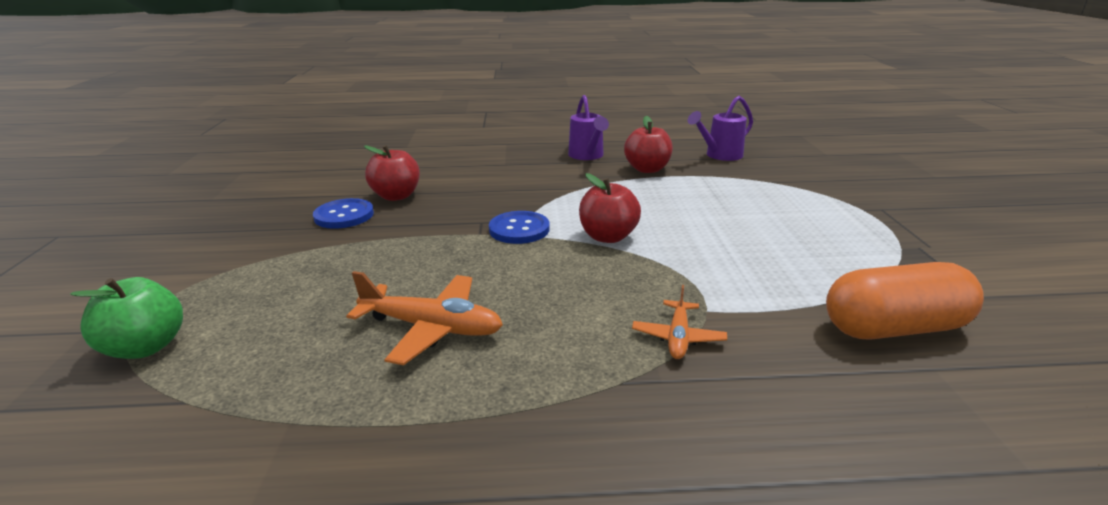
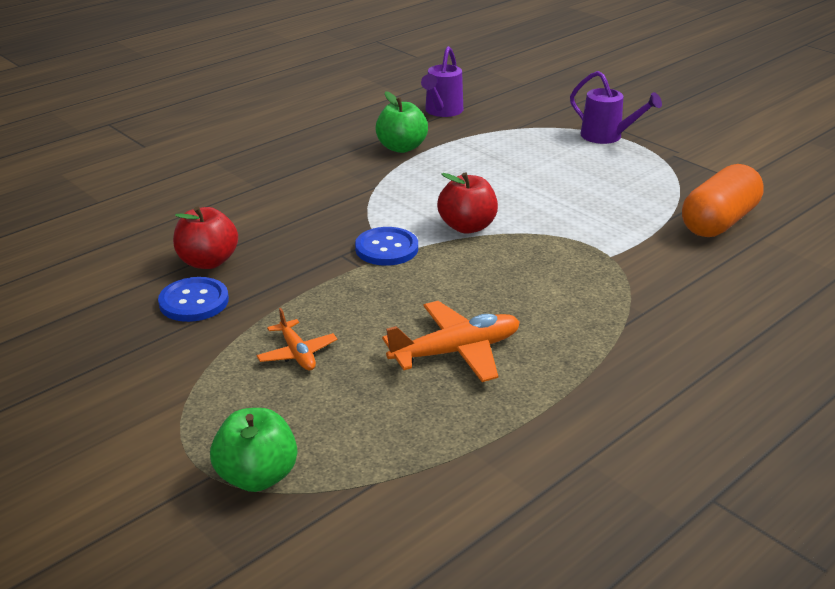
camera: 40 degrees left, 5 degrees up
(587, 156) = (324, 150): purple watering can -> purple watering can (607, 137)
(647, 169) = (401, 147): red apple -> green apple
(678, 337) = (617, 282): orange plane -> orange plane (297, 353)

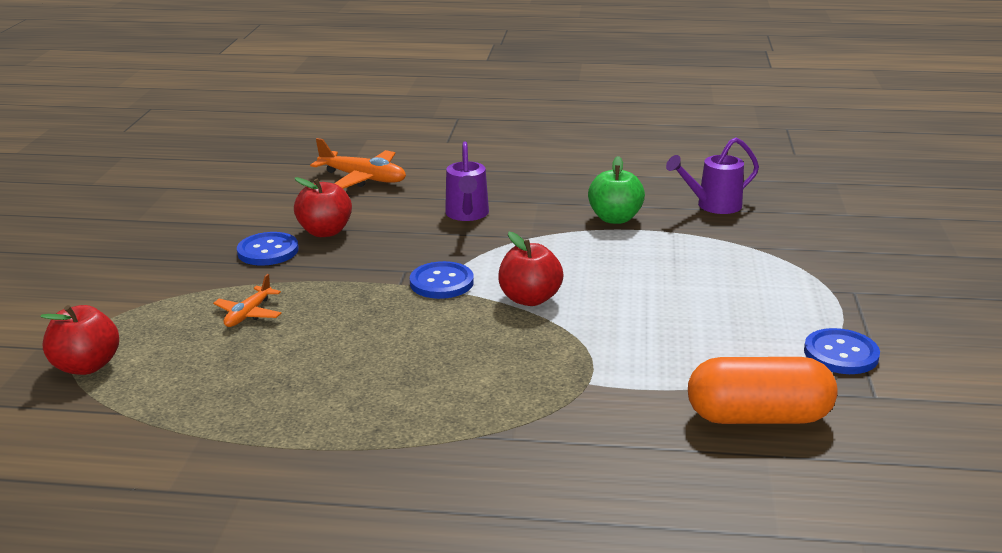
camera: 50 degrees right, 5 degrees down
(257, 476) = (87, 366): green apple -> red apple
(456, 351) = (329, 374): orange plane -> orange plane (363, 178)
(607, 137) = (823, 293): purple watering can -> purple watering can (467, 215)
(682, 166) = (841, 354): none -> blue button

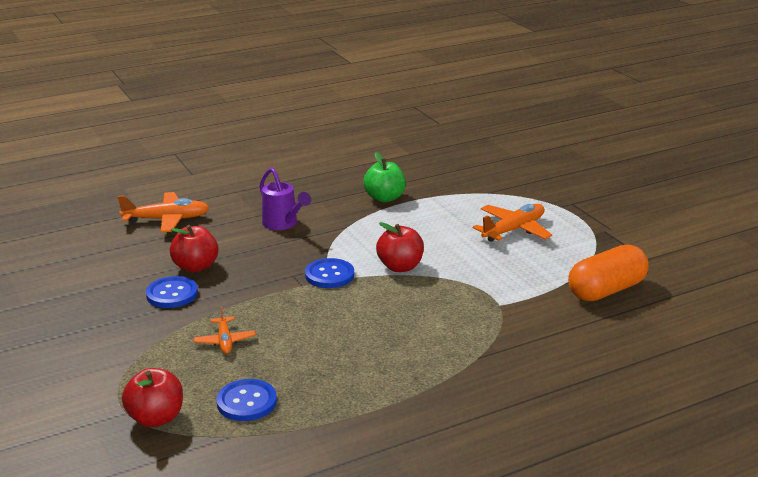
camera: 35 degrees left, 0 degrees up
(713, 206) = (433, 172): purple watering can -> none
(728, 300) = (514, 230): none -> orange plane
(841, 354) = (605, 241): blue button -> blue button (246, 402)

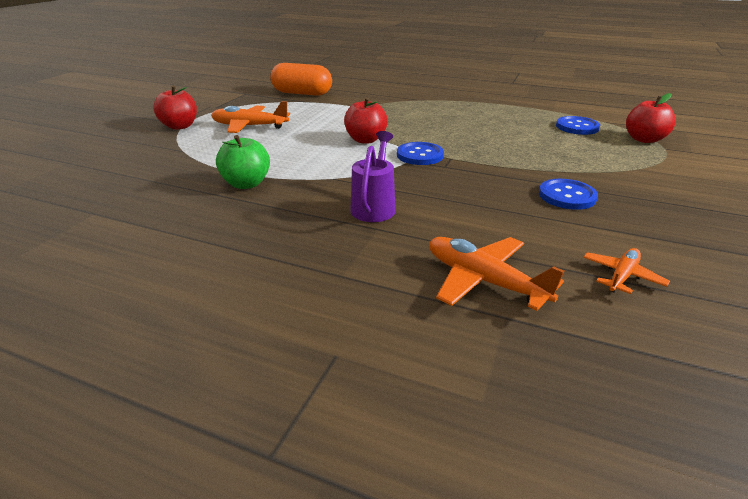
camera: 130 degrees left, 5 degrees up
(195, 267) = (517, 208): red apple -> red apple (180, 126)
(225, 341) = (557, 153): orange plane -> orange plane (622, 276)

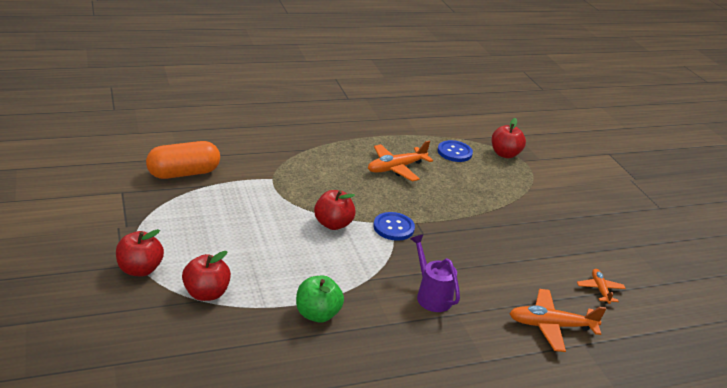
camera: 45 degrees left, 0 degrees up
(193, 148) = (206, 293): none -> red apple
(249, 126) = (210, 243): orange plane -> orange plane (396, 168)
(567, 196) = (519, 234): blue button -> none

